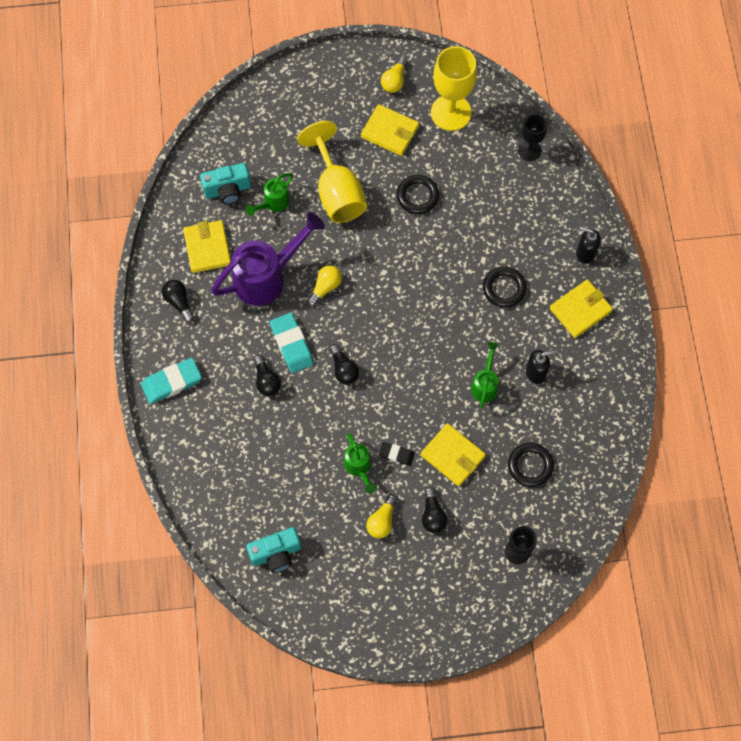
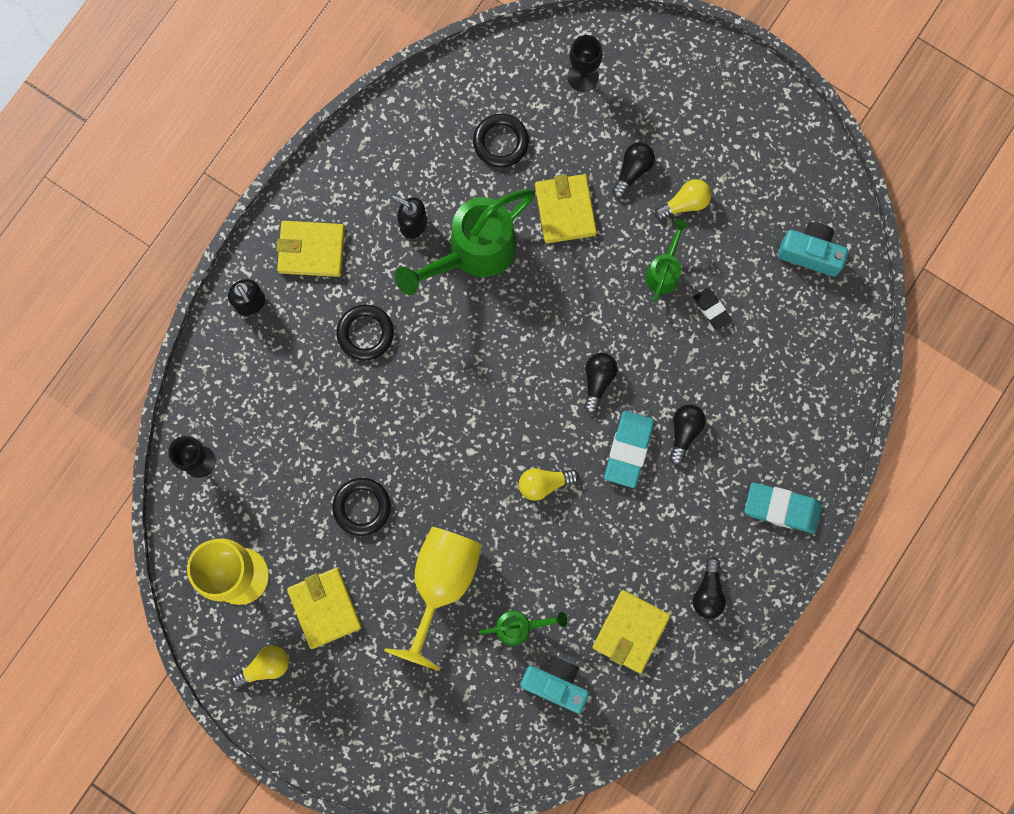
camera: 140 degrees left, 10 degrees up
(267, 276) = (593, 545): purple watering can -> none
(396, 454) = (618, 254): black eraser -> black eraser (712, 309)
(485, 384) = (472, 253): green watering can -> green watering can, size x1.95

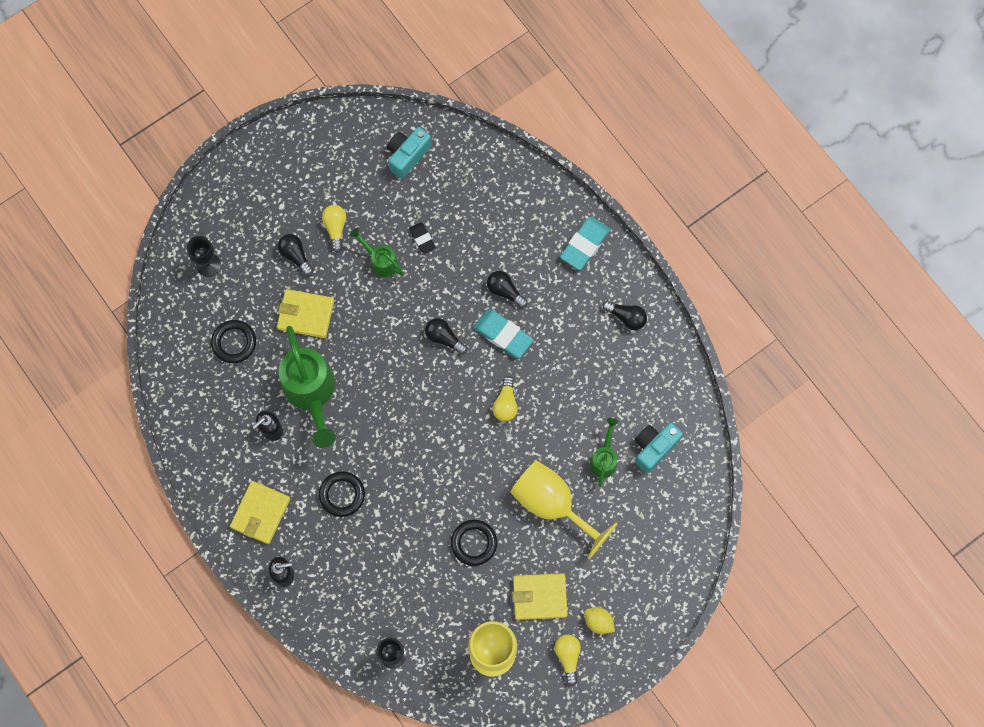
camera: 70 degrees left, 5 degrees down
(319, 689) = (598, 622): none -> yellow lemon
(630, 631) = (635, 381): yellow wallet -> none
(712, 309) = (422, 239): black eraser -> black eraser turned 75 degrees clockwise

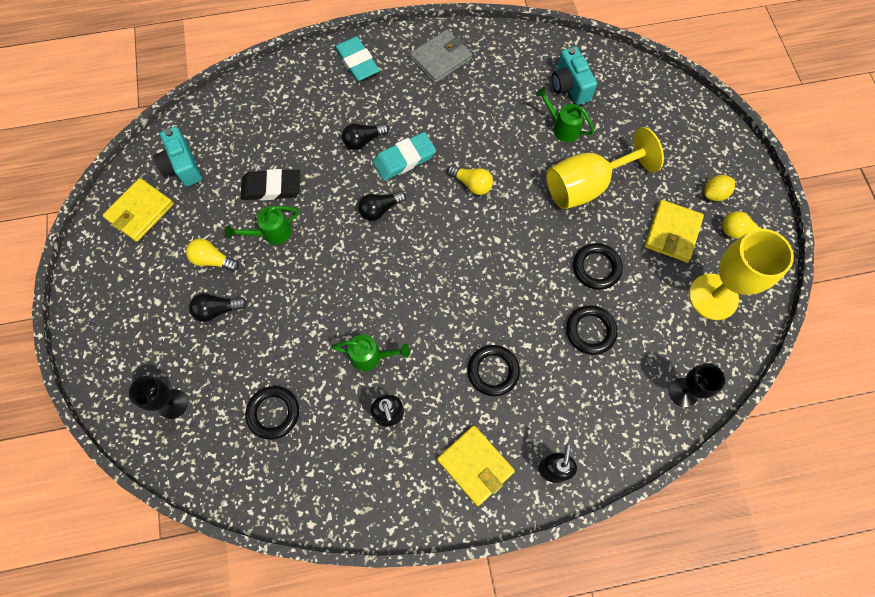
camera: 65 degrees left, 5 degrees down
(306, 314) = (285, 326): yellow wallet -> yellow wallet (140, 211)
(311, 394) = (371, 356): green watering can -> green watering can, size x0.51
(412, 559) = (590, 331): none -> black ring
(422, 239) = (271, 187): black eraser -> black eraser, size x1.73
(626, 317) = (441, 59): black light bulb -> grey wallet

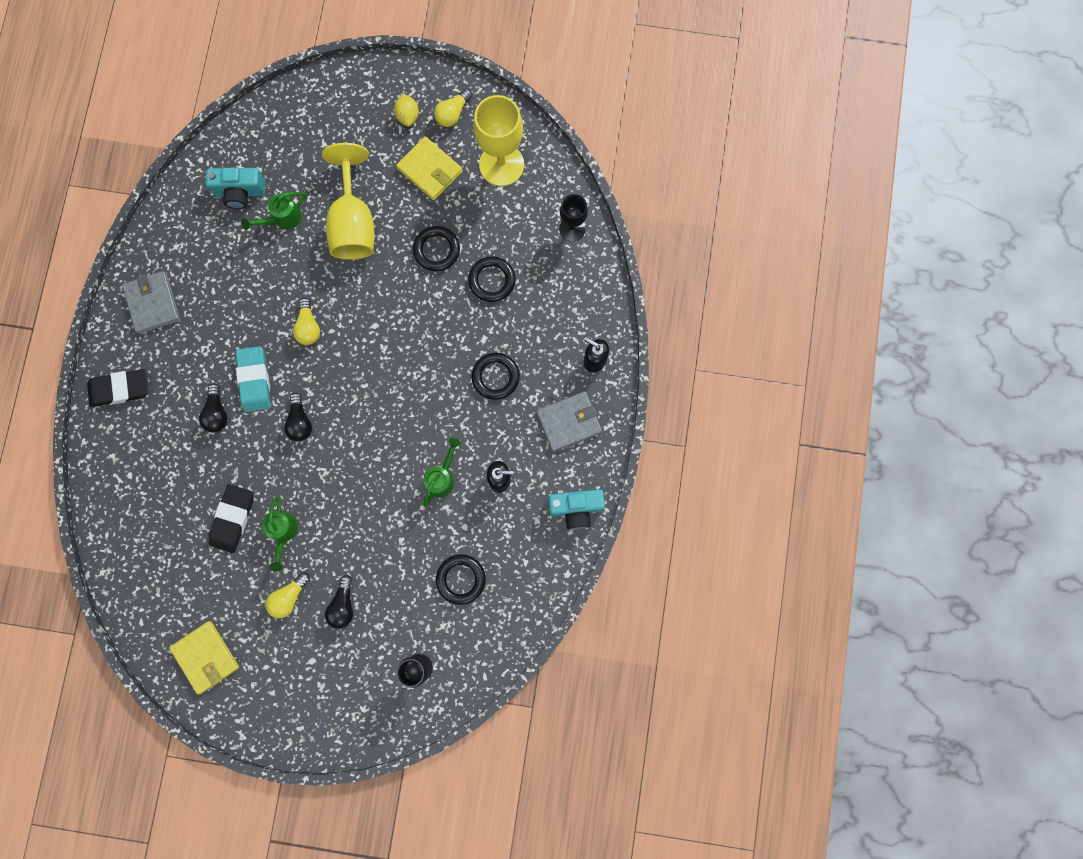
camera: 70 degrees left, 10 degrees up
(182, 166) = (170, 602): turquoise camera -> turquoise camera (576, 508)
(357, 62) = (119, 389): turquoise eraser -> black eraser
(472, 184) = (308, 327): yellow light bulb -> yellow light bulb turned 120 degrees clockwise
(475, 465) = (569, 422): yellow wallet -> grey wallet

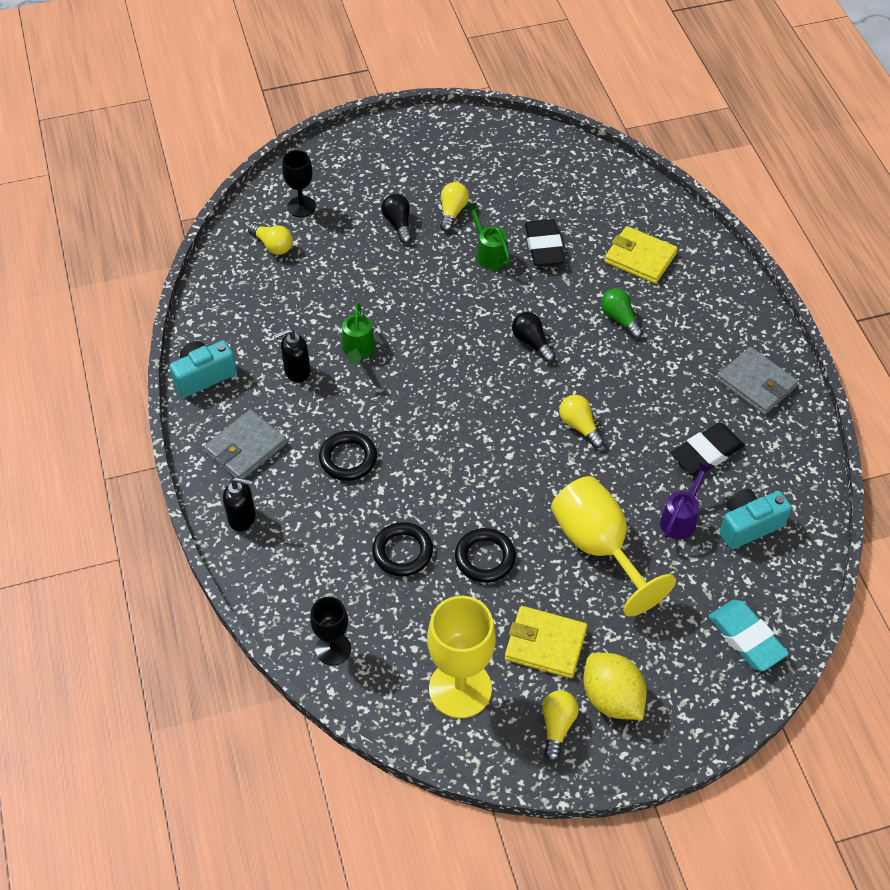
camera: 155 degrees right, 25 degrees down
(119, 389) = (729, 302): black eraser -> black eraser (706, 453)
(206, 657) = (499, 150): yellow wallet -> yellow wallet (640, 258)
(217, 413) = (619, 319): black light bulb -> green light bulb
(255, 380) = (602, 359): turquoise eraser -> turquoise eraser (746, 638)
(282, 219) = (681, 518): green watering can -> purple watering can
(407, 116) = (612, 698): yellow lemon -> yellow lemon, size x1.68
(461, 579) = (295, 280): black ring -> none
(463, 631) = (273, 245): none -> yellow light bulb

